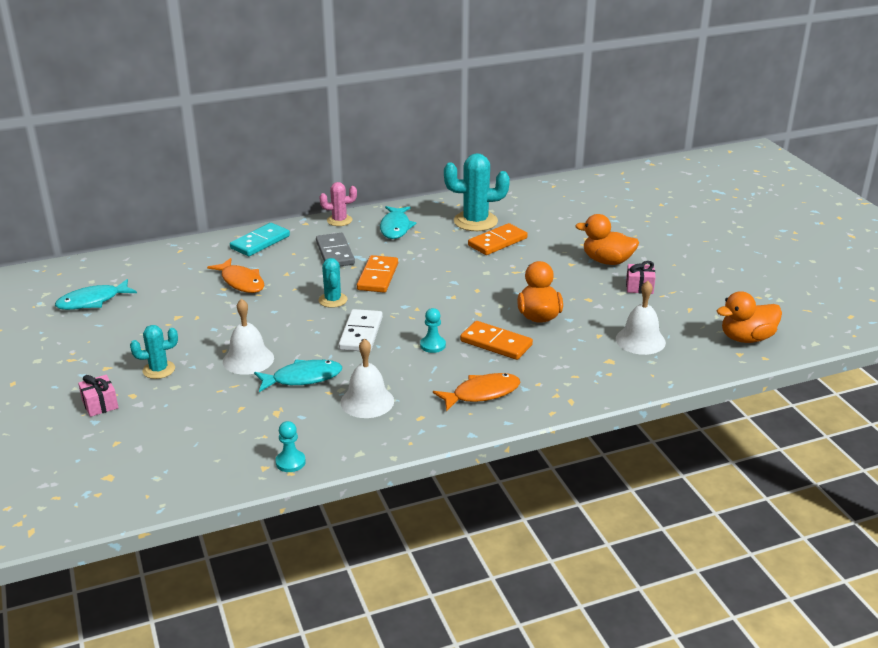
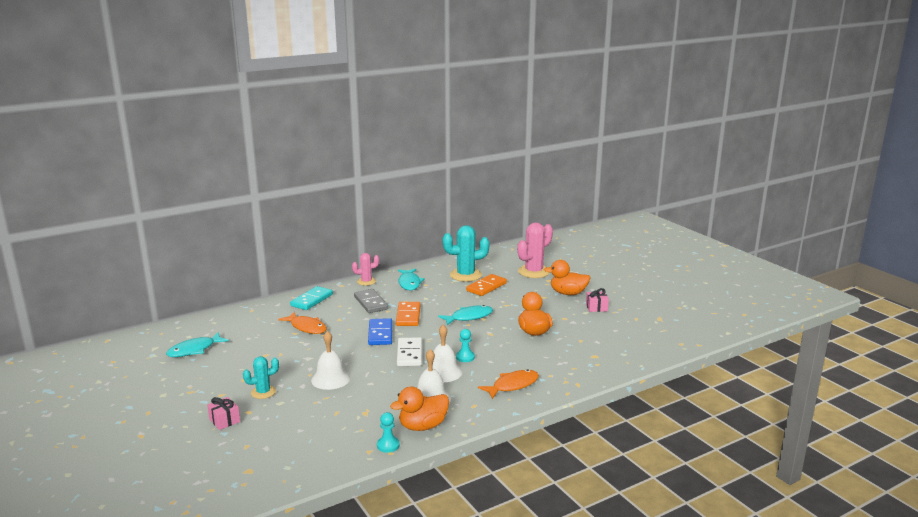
camera: 10 degrees left, 10 degrees down
(303, 378) = (377, 388): turquoise fish -> turquoise fish (469, 317)
(333, 300) = (380, 334): turquoise cactus -> blue domino
(496, 343) = (510, 352): orange domino -> none
(571, 224) = (533, 272): none -> pink cactus
(640, 340) = (610, 341): white bell -> white bell (443, 372)
(746, 338) = (681, 333): orange duck -> orange duck (422, 426)

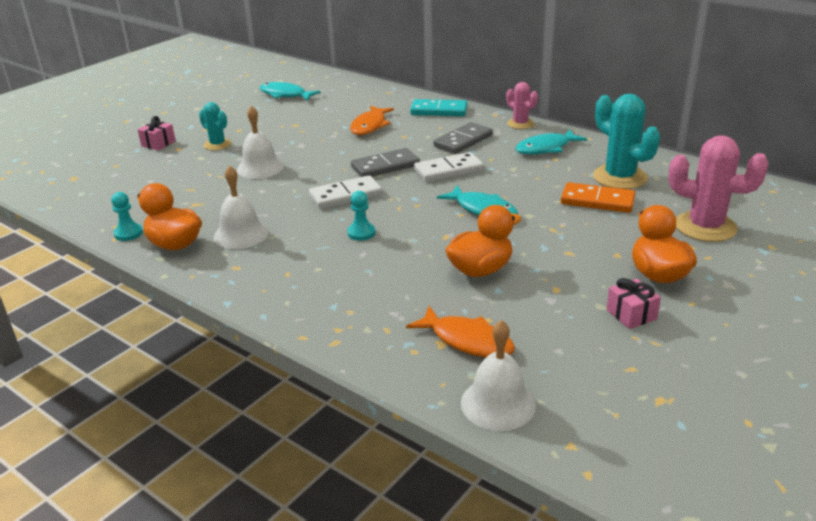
camera: 70 degrees right, 10 degrees up
(380, 334) = (385, 166): blue domino -> grey domino
(408, 316) = (448, 170): orange domino -> white domino
(443, 372) = (312, 227): white bell -> white bell (498, 403)
(513, 385) = (302, 285): orange fish -> orange fish (467, 341)

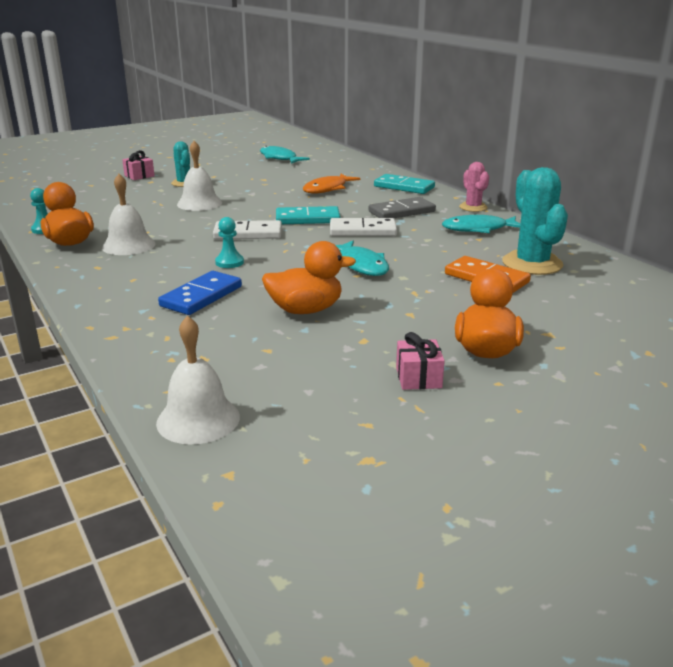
camera: 20 degrees right, 5 degrees down
(374, 277) = (201, 296): none -> blue domino
(385, 166) = (307, 219): grey domino -> turquoise domino
(467, 341) = (229, 362): orange fish -> none
(705, 227) = (585, 321): pink cactus -> none

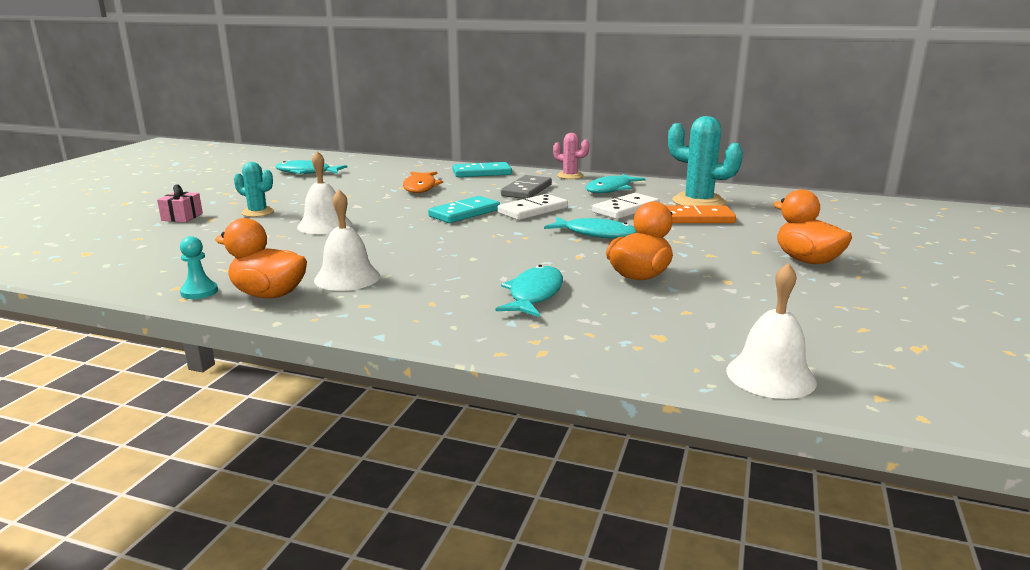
camera: 40 degrees left, 5 degrees down
(201, 296) = (534, 294): blue domino -> turquoise fish
(229, 262) = (487, 262): turquoise pawn -> none
(248, 234) = (442, 237): white domino -> white domino (626, 209)
(418, 378) = (816, 290): pink gift -> none

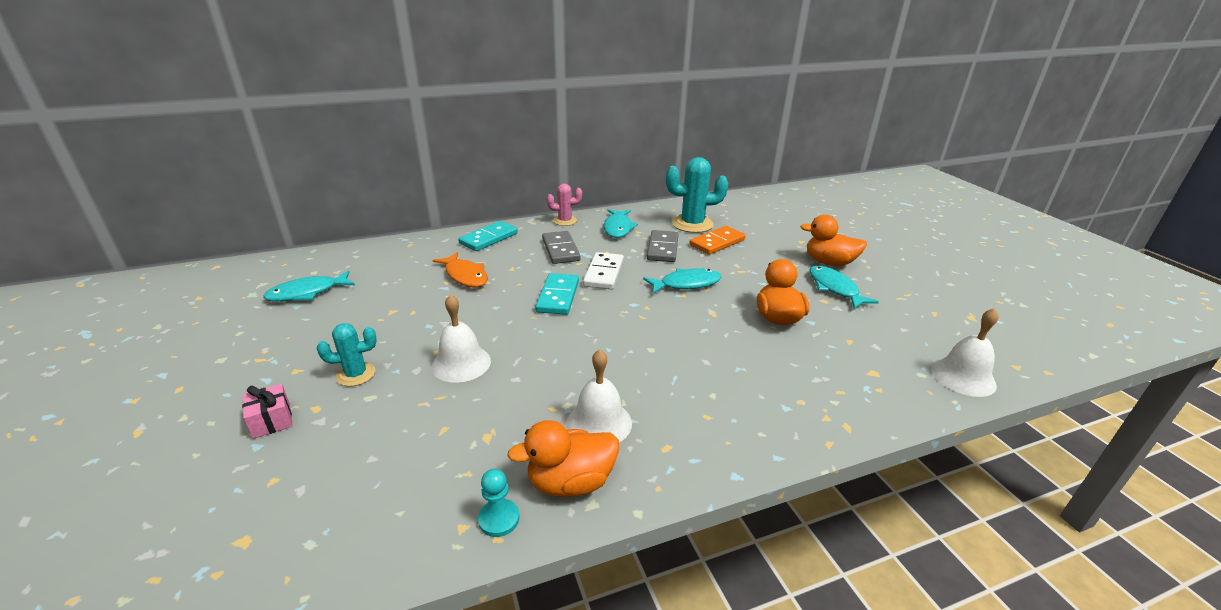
camera: 40 degrees left, 10 degrees up
(534, 294) = (752, 369): turquoise fish -> turquoise fish (834, 288)
(626, 209) = (663, 248): white domino -> grey domino

